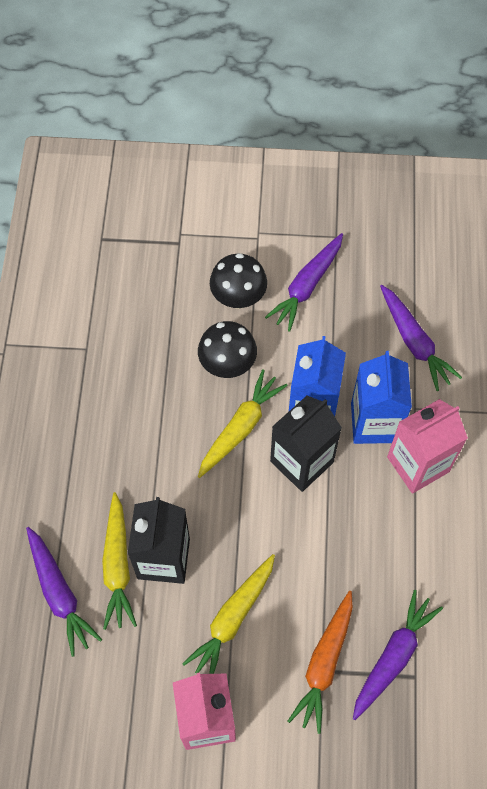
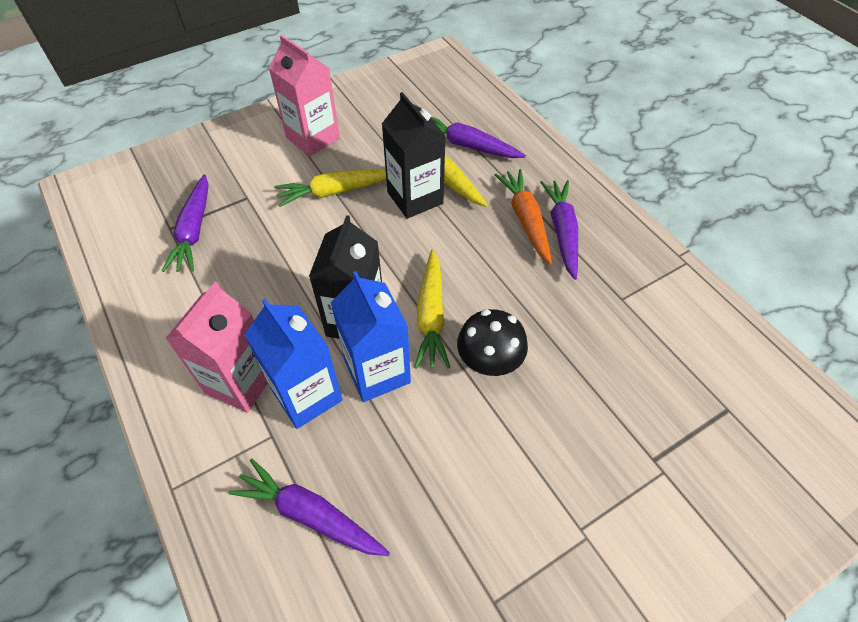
camera: 145 degrees right, 10 degrees down
(232, 619) = (335, 191): yellow carrot -> yellow carrot turned 105 degrees counterclockwise
(238, 297) = (537, 438): black mushroom -> none
(306, 286) = (477, 502): purple carrot -> purple carrot (562, 231)
(324, 664) = (247, 201): orange carrot -> orange carrot (525, 219)

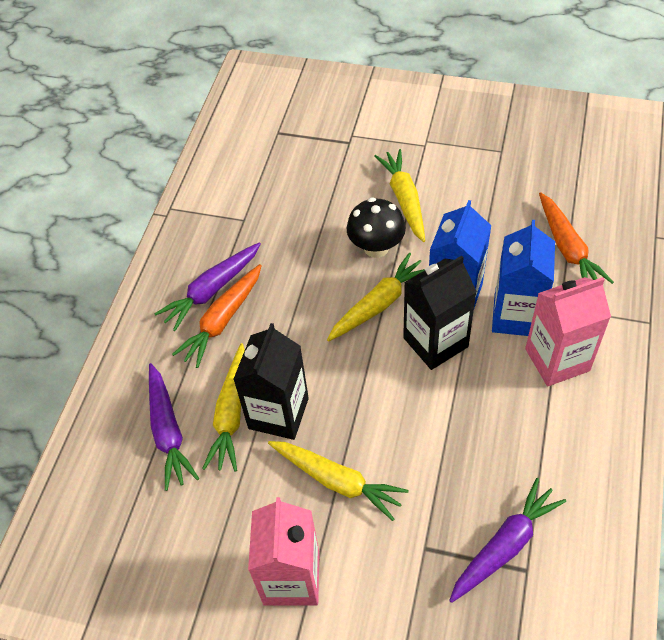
camera: 130 degrees left, 0 degrees up
(310, 514) = (568, 249): purple carrot -> orange carrot
(522, 435) = (404, 199): none -> yellow carrot

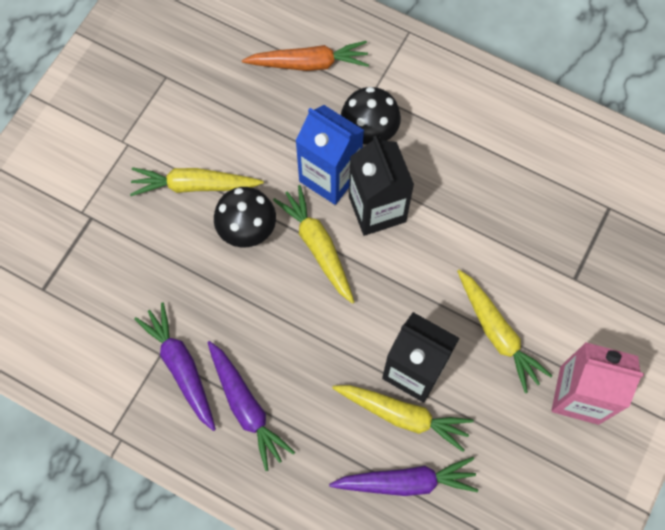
camera: 80 degrees left, 15 degrees up
(222, 321) = (289, 403): orange carrot -> none
(337, 481) = (497, 333): yellow carrot -> yellow carrot turned 105 degrees clockwise
(505, 545) = (585, 216): purple carrot -> purple carrot (181, 367)
(516, 315) = (369, 132): blue carton -> black mushroom
(557, 360) = (425, 116): pink carton -> none

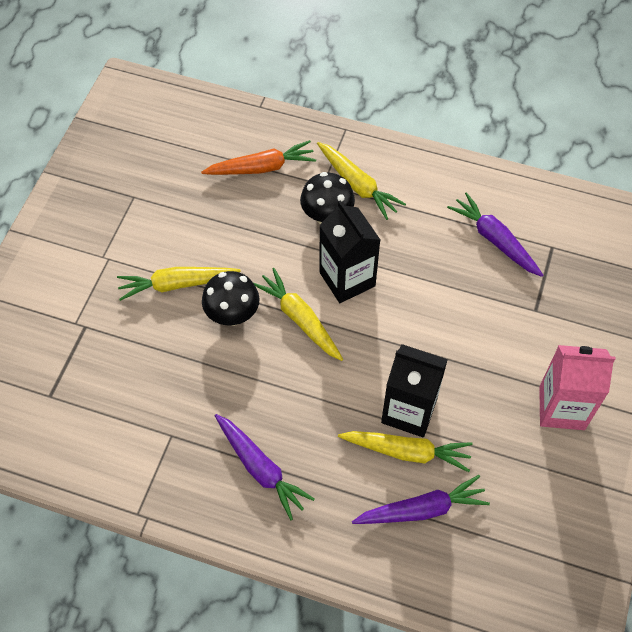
camera: 10 degrees left, 10 degrees down
(181, 367) = (193, 443): purple carrot -> purple carrot (494, 240)
(330, 176) = (299, 258): blue carton -> none
(497, 333) = (477, 367): yellow carrot -> yellow carrot (358, 185)

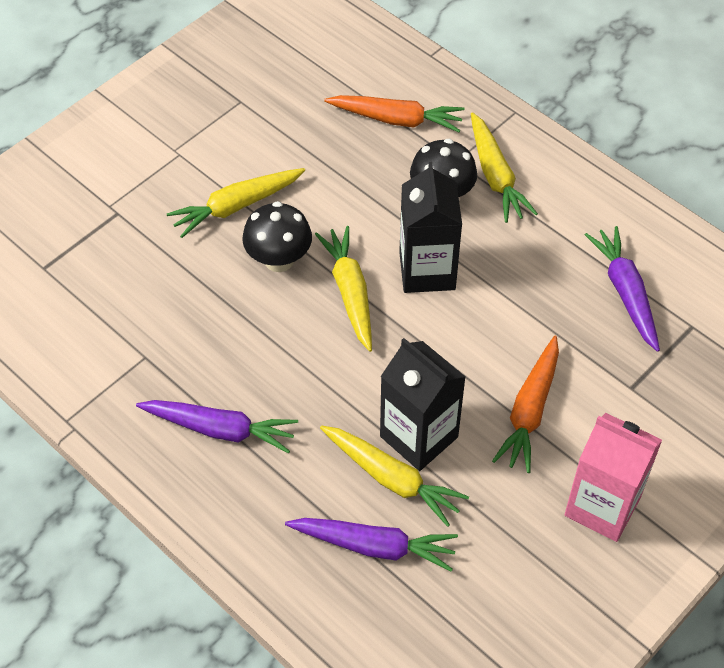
camera: 25 degrees right, 5 degrees down
(176, 284) = (236, 207): yellow carrot -> yellow carrot turned 45 degrees counterclockwise
(261, 469) = (220, 429): purple carrot -> purple carrot turned 60 degrees counterclockwise
(476, 358) = (530, 411): none -> orange carrot

